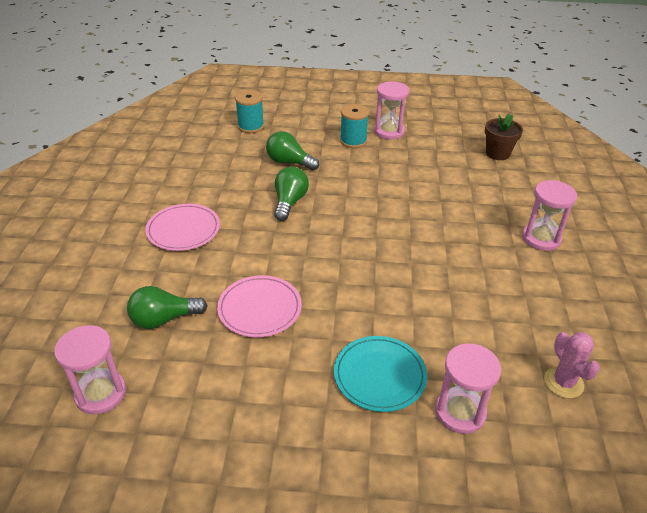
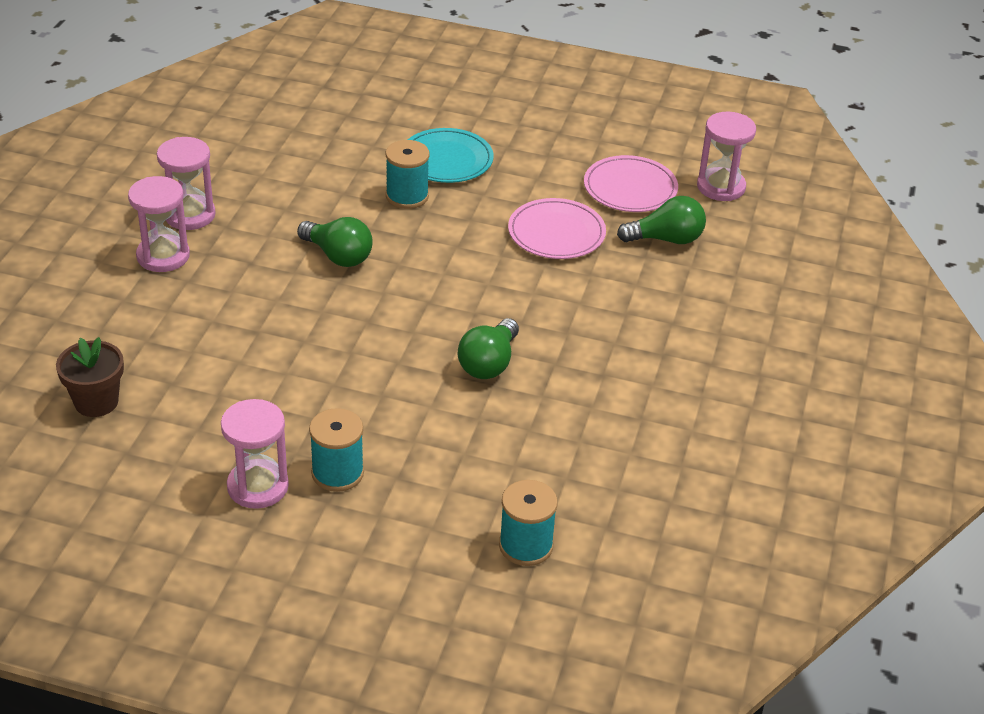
camera: 170 degrees left, 0 degrees up
(183, 230) = (650, 343): pink plate -> pink plate (630, 188)
(289, 162) = (470, 441): green light bulb -> green light bulb (338, 256)
(397, 324) = (407, 196): none -> turquoise spool
(460, 412) = (385, 126): pink hourglass -> pink hourglass (189, 215)
(563, 382) = (272, 129): pink cactus -> none

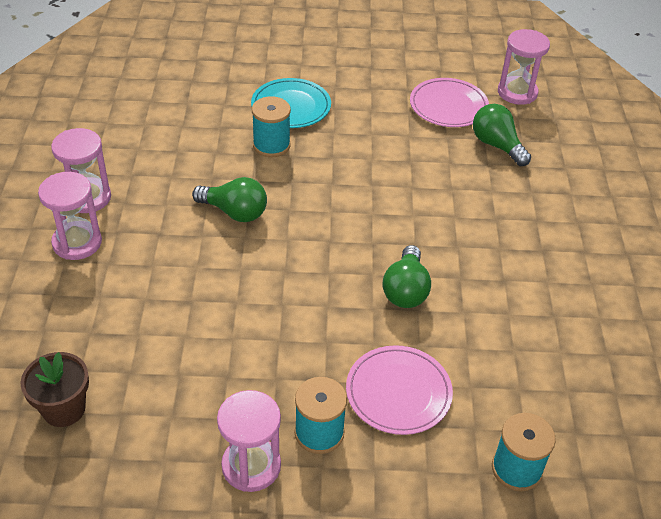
camera: 15 degrees left, 5 degrees up
(556, 233) = (408, 156): pink plate -> pink plate (398, 392)
(666, 239) = (497, 145): green light bulb -> green light bulb turned 105 degrees counterclockwise

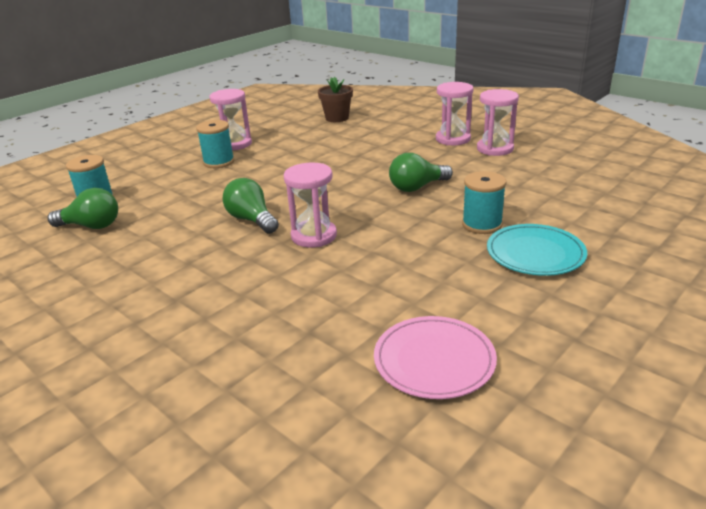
camera: 135 degrees right, 15 degrees down
(398, 392) = (196, 188): pink plate -> none
(497, 145) = (325, 357): green light bulb -> green light bulb (91, 226)
(517, 92) = (397, 450): pink hourglass -> pink hourglass (314, 236)

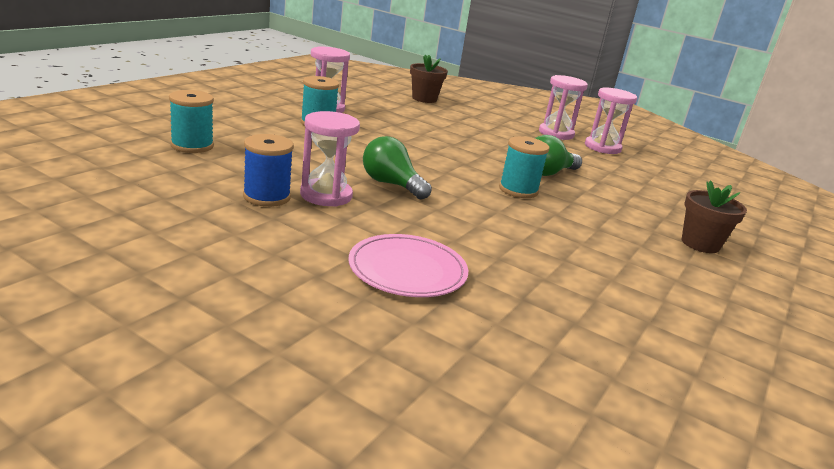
camera: 15 degrees left, 5 degrees down
(91, 226) = (201, 171): green light bulb -> none
(132, 246) = (266, 197): none -> blue spool
(314, 236) = (470, 207): pink hourglass -> pink hourglass (326, 195)
(434, 360) = (667, 333): pink plate -> pink plate (407, 270)
(482, 224) = (633, 213): turquoise spool -> turquoise spool (518, 190)
(535, 253) = (700, 244): turquoise plate -> brown flower pot

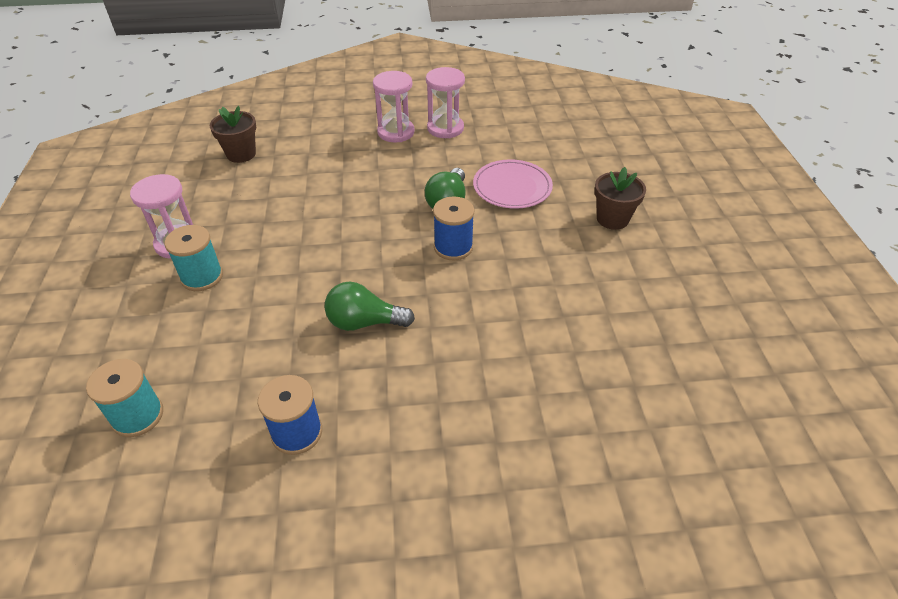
camera: 35 degrees left, 20 degrees up
(326, 195) = (337, 385): pink hourglass -> none
(407, 270) = (494, 428): pink plate -> pink plate (512, 187)
(518, 190) = (453, 247): turquoise spool -> blue spool

